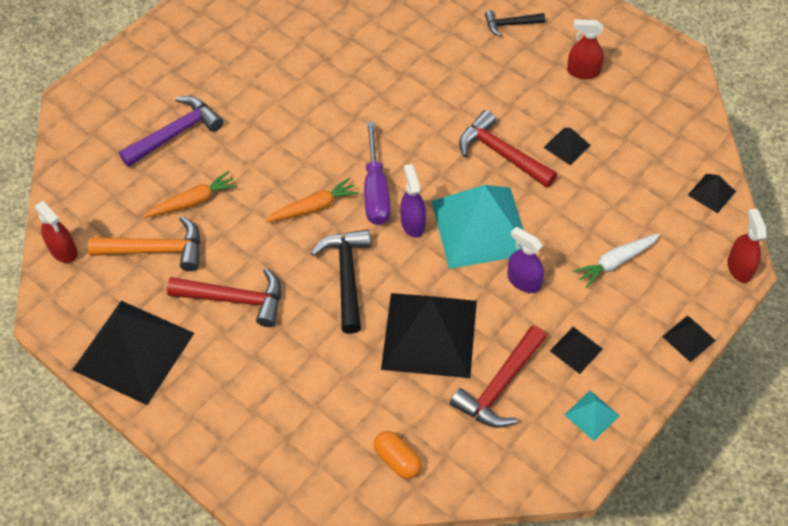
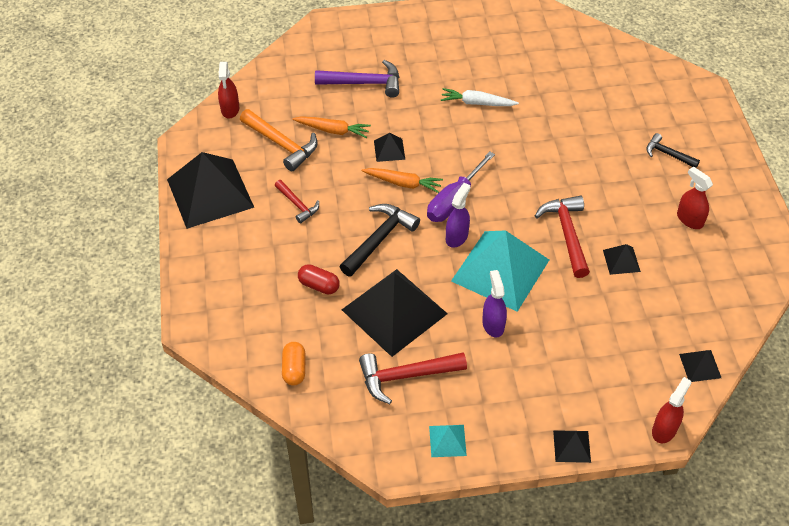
camera: 40 degrees right, 5 degrees down
(235, 299) = (297, 205): red hammer -> red hammer, size x0.60
(337, 362) = (319, 285): none -> red capsule
(576, 349) = (482, 393): black pyramid -> black pyramid (389, 150)
(615, 262) = (573, 359): white carrot -> white carrot (477, 103)

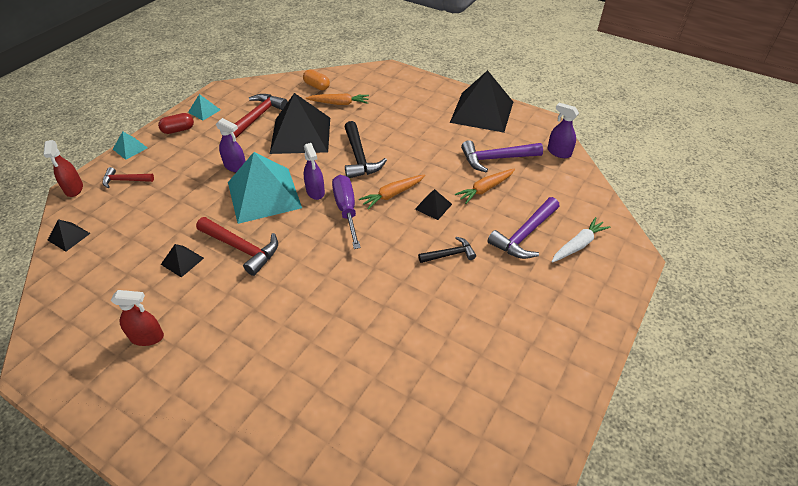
camera: 130 degrees right, 5 degrees down
(230, 109) = (559, 152): red spray bottle -> purple spray bottle
(282, 144) = (496, 159): orange hammer -> purple hammer
(297, 205) = (430, 139): red hammer -> red hammer (125, 180)
(308, 321) = (339, 103): none -> orange carrot
(319, 285) = (357, 118): red capsule -> red capsule (178, 130)
(477, 103) = (430, 291): white carrot -> white carrot (578, 245)
(571, 446) = (130, 148): black pyramid -> turquoise pyramid
(668, 154) = (216, 388): black hammer -> black hammer (449, 254)

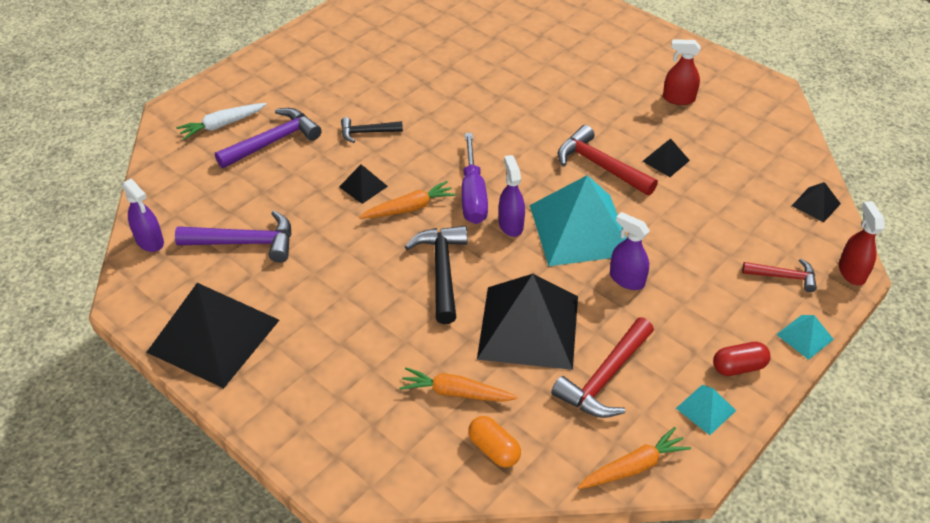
camera: 170 degrees left, 0 degrees up
(485, 189) = (286, 200): orange carrot -> orange carrot (633, 467)

